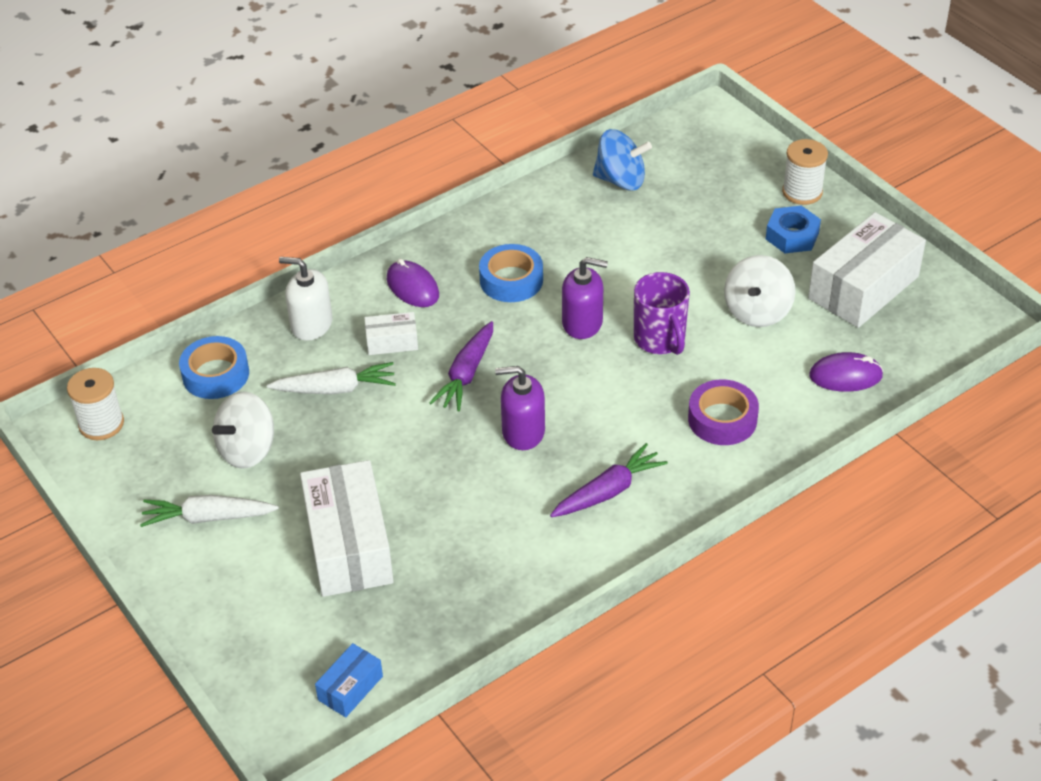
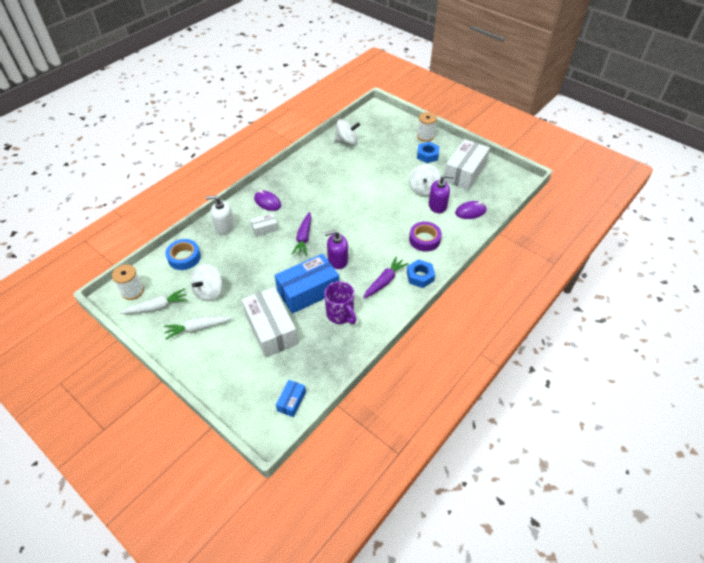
camera: 15 degrees left, 5 degrees up
(336, 389) = (244, 255): white carrot -> white carrot (157, 307)
(444, 484) = (308, 291): none -> blue box
(511, 280) = (311, 192): blue tape -> none
(582, 323) = (349, 206): purple soap dispenser -> purple soap dispenser (437, 206)
(620, 180) = (346, 142): blue spinning top -> white spinning top
(660, 340) = (386, 208): purple mug -> purple mug (340, 314)
(686, 494) = (420, 276): none -> blue nut

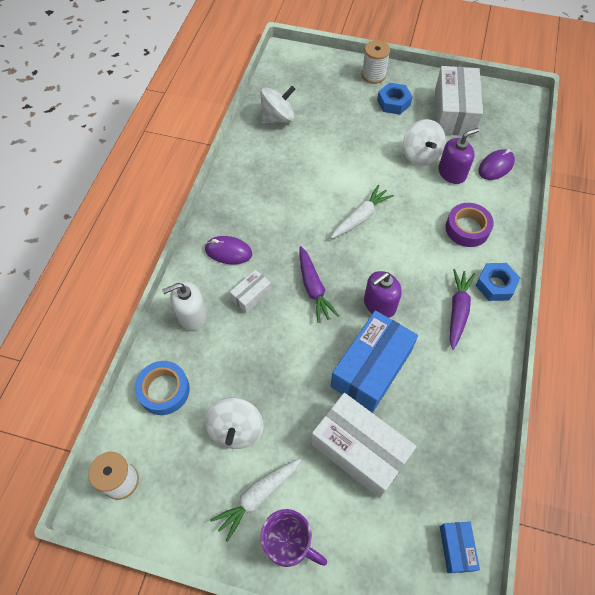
camera: 25 degrees left, 10 degrees up
(157, 307) = (176, 490): white carrot -> white carrot (360, 217)
(340, 314) = (434, 385): purple mug -> purple mug (289, 544)

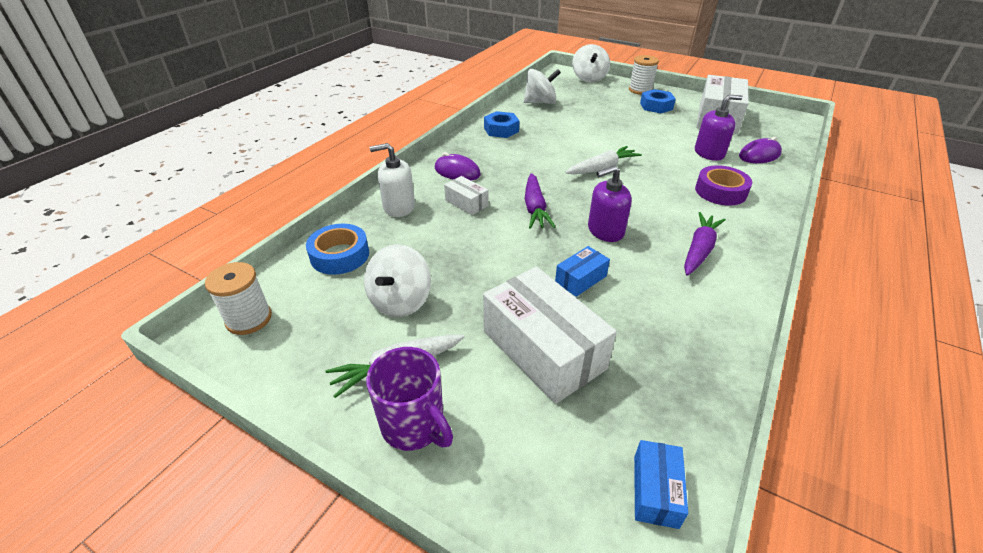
camera: 15 degrees right, 20 degrees down
(251, 295) = (466, 203): white box -> white box turned 75 degrees clockwise
(371, 368) = (580, 279): blue box -> blue box, size x0.48
(420, 155) = (677, 139): white spinning top -> white spinning top (589, 78)
(495, 285) = (750, 237): blue nut -> blue nut (501, 130)

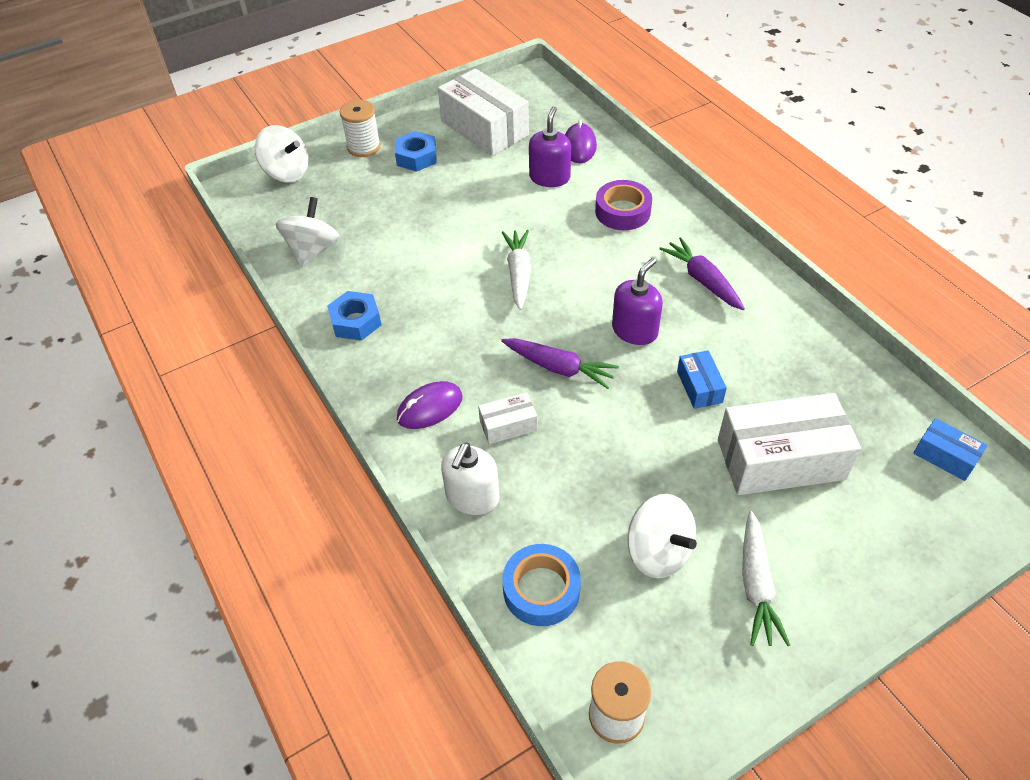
camera: 60 degrees left, 10 degrees up
(414, 426) = (833, 593): purple mug -> none
(605, 231) = (635, 330): purple soap dispenser -> purple soap dispenser turned 150 degrees counterclockwise

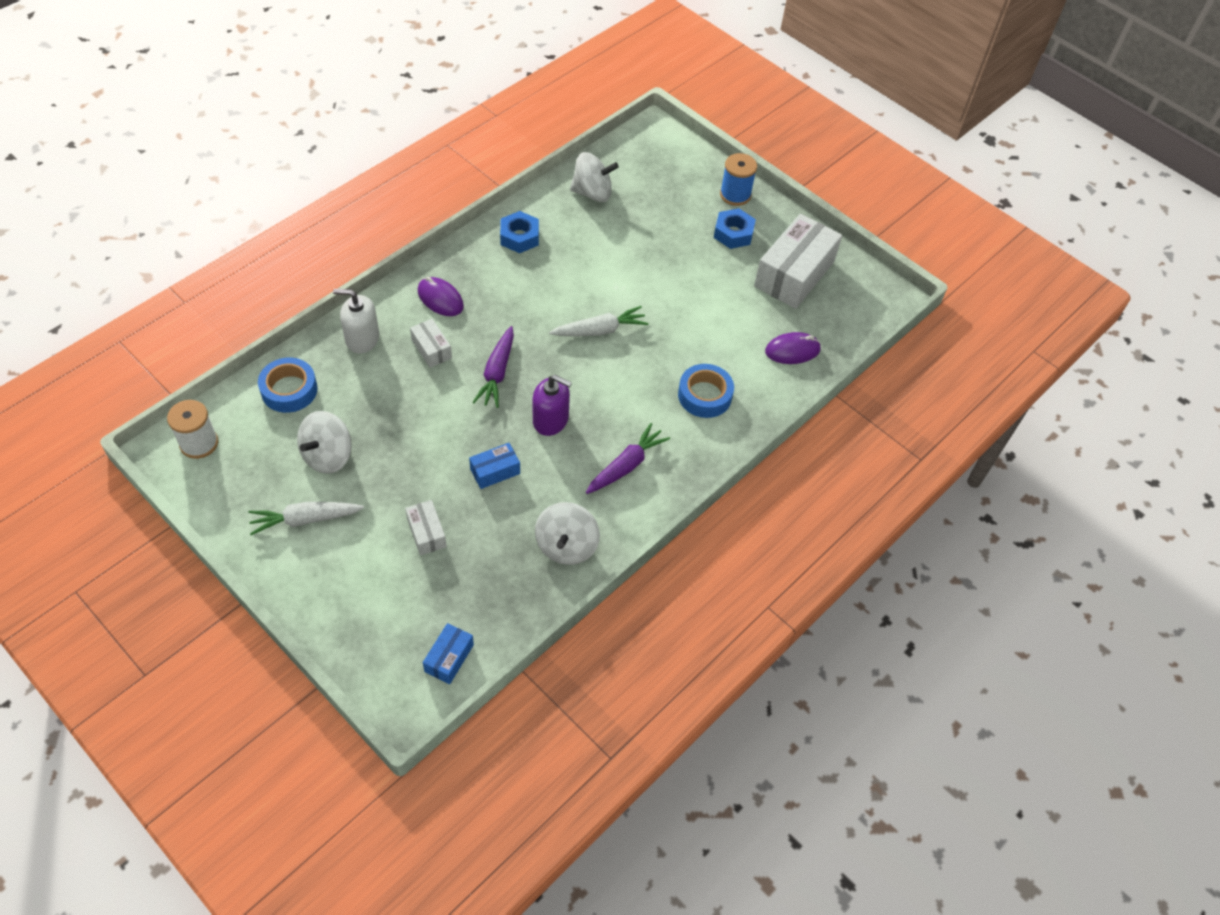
camera: 70 degrees right, 5 degrees up
(287, 172) = (683, 153): white spinning top -> white spinning top (566, 546)
(364, 147) = (735, 195): white spool -> blue spool
(549, 177) = (736, 334): purple soap dispenser -> none
(622, 211) = (704, 395): purple tape -> blue tape
(780, 459) = (426, 533): white box -> white box, size x0.48

